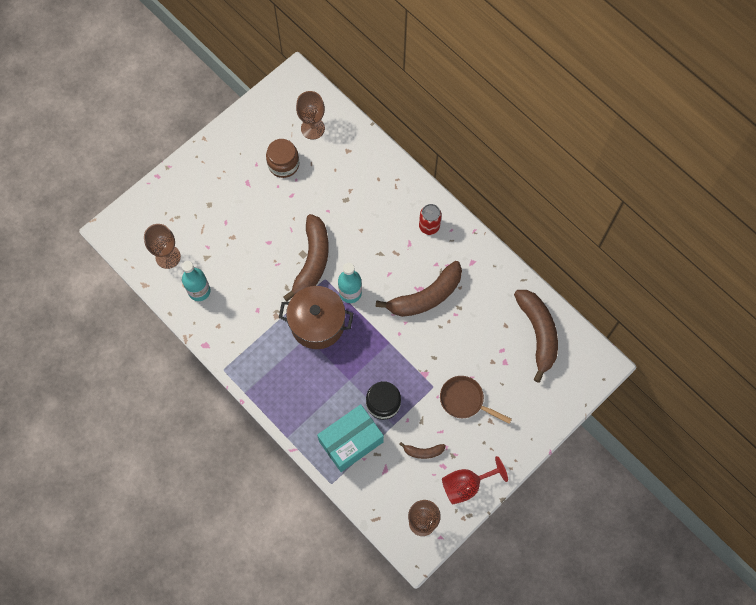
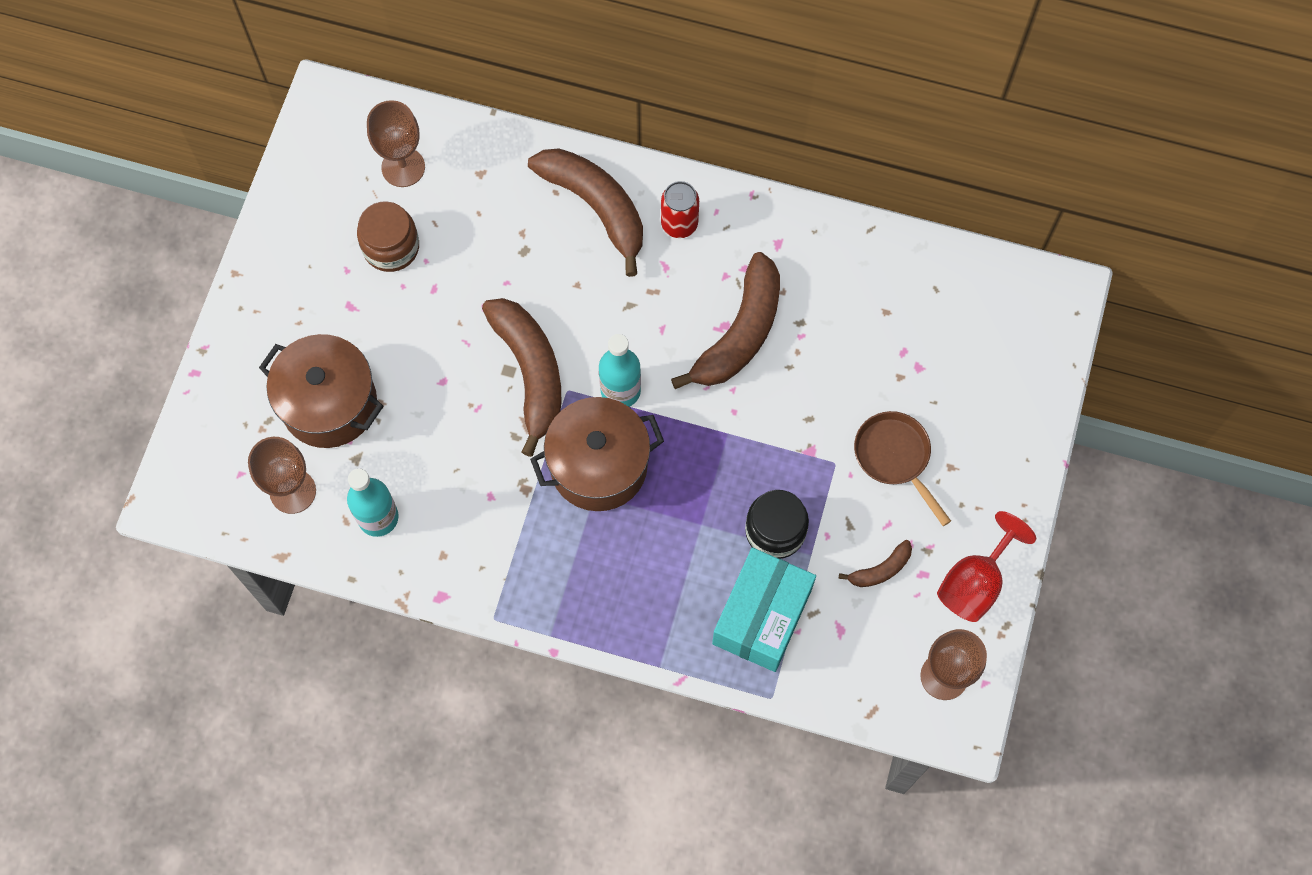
camera: 30 degrees left, 0 degrees up
(209, 224) = (329, 404): none -> brown pot
(465, 400) = (895, 457): brown pan -> brown pan turned 60 degrees clockwise
(538, 333) = (941, 297): brown banana -> brown banana (596, 207)

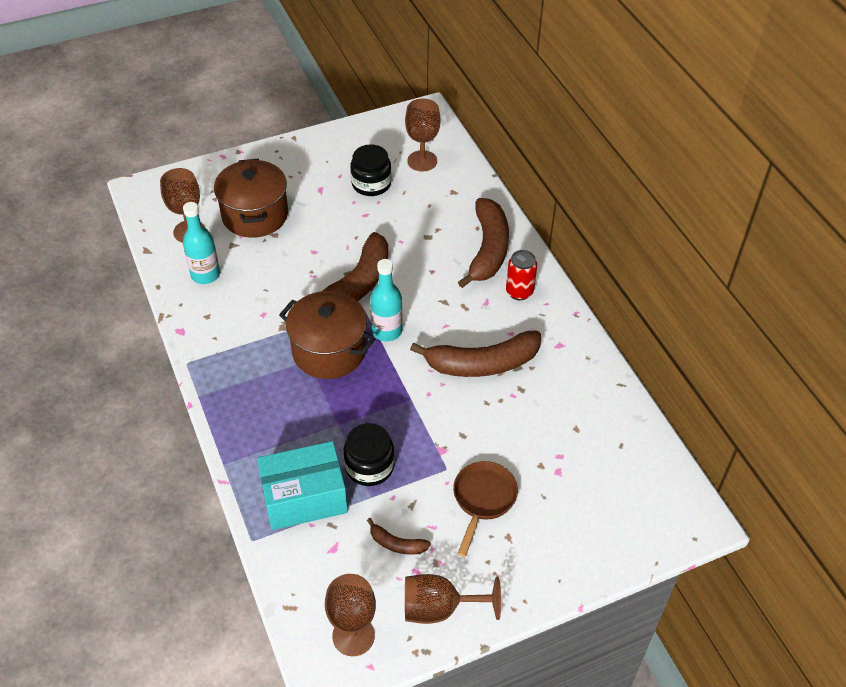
camera: 50 degrees right, 20 degrees down
(391, 247) = (371, 184): brown jar -> black jar
(975, 583) = (439, 608): red goblet -> brown goblet

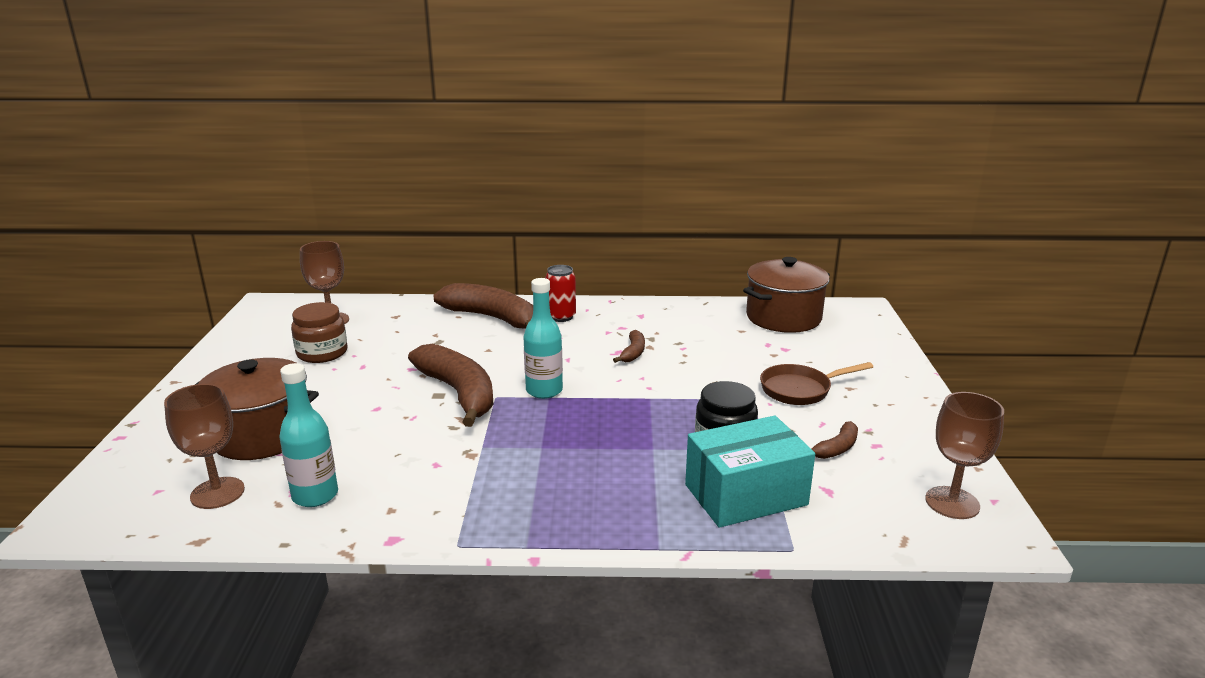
camera: 65 degrees left, 25 degrees down
(304, 497) = (745, 495): turquoise box -> turquoise box turned 60 degrees clockwise
(329, 351) = (539, 431): brown pot -> brown pot (783, 318)
(371, 184) = (322, 353): black jar -> brown jar
(439, 608) = (926, 442): brown goblet -> none
(482, 364) = (633, 352): brown banana -> brown banana, size x0.46
(483, 499) = (800, 390): brown pan -> brown pan turned 60 degrees counterclockwise

